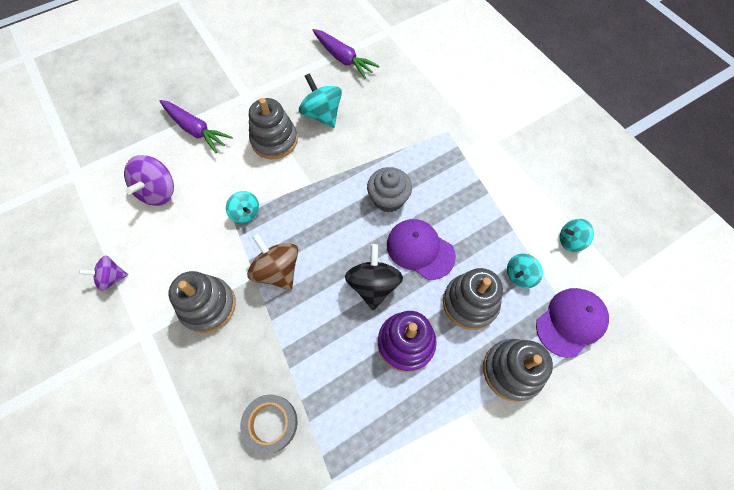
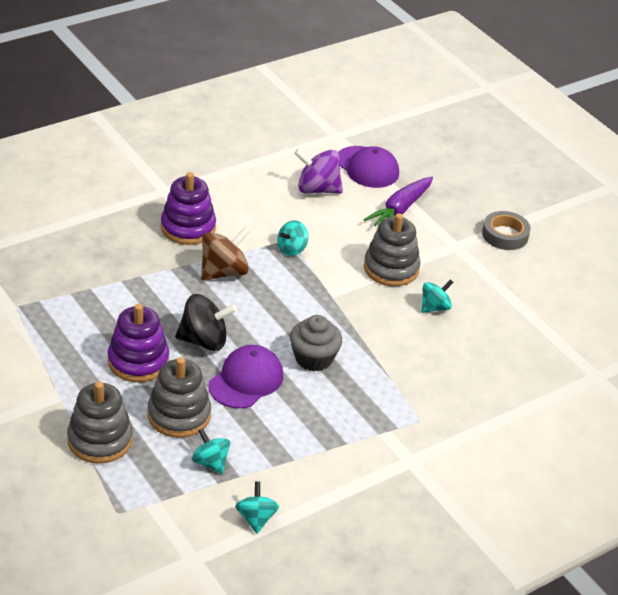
camera: 85 degrees right, 25 degrees down
(112, 278) = (220, 168): purple spinning top -> none
(208, 306) = (188, 228): grey stacking toy -> purple stacking toy
(270, 423) = (72, 269): grey tape -> grey tape (505, 235)
(322, 114) = (434, 307): turquoise spinning top -> turquoise spinning top, size x0.63
(343, 58) = (533, 328): purple carrot -> none
(571, 322) = (149, 499): purple cap -> purple cap (367, 167)

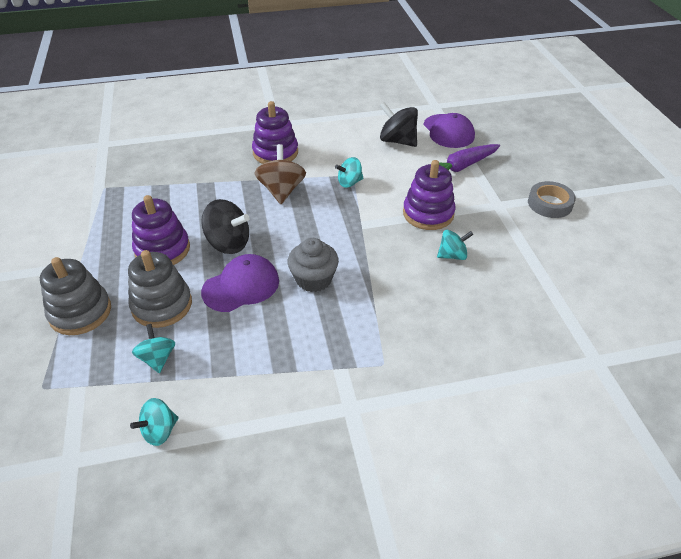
camera: 25 degrees right, 5 degrees up
(224, 272) = (281, 191): brown spinning top -> brown spinning top turned 75 degrees counterclockwise
(256, 518) = (159, 431): turquoise spinning top -> turquoise spinning top turned 150 degrees counterclockwise
(317, 189) = (397, 141): purple spinning top -> black spinning top
(391, 268) = (428, 213): grey stacking toy -> purple stacking toy

